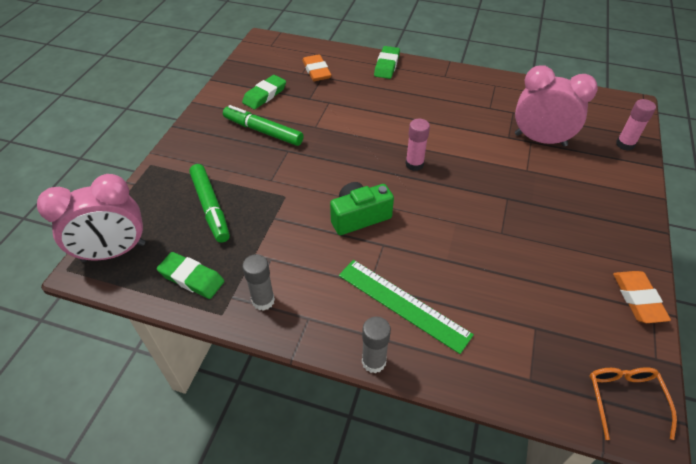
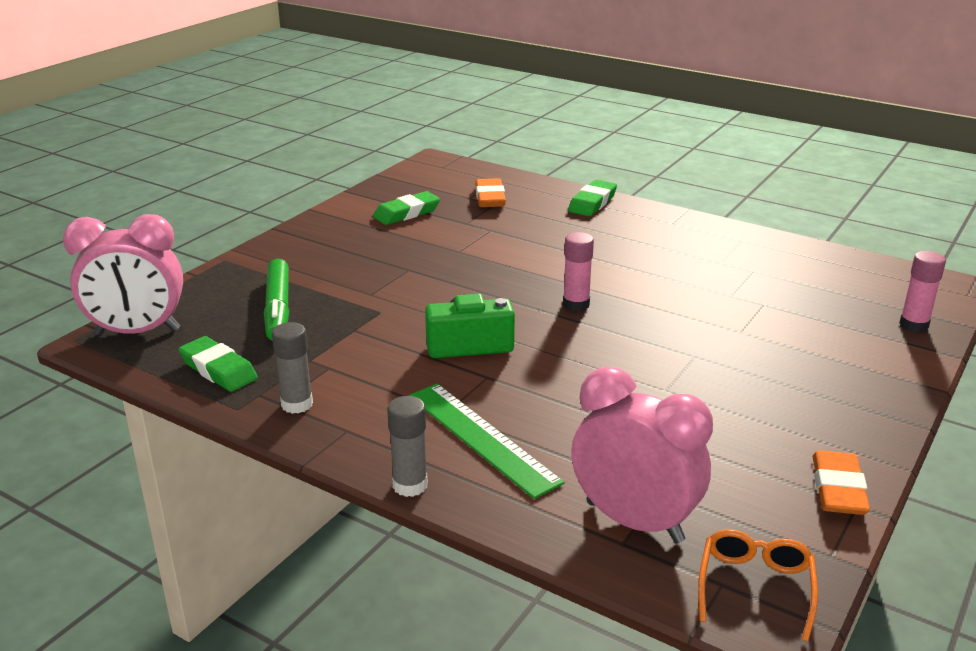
camera: 15 degrees right, 20 degrees down
(263, 131) = (385, 247): green marker -> none
(540, 140) = (779, 304): pink clock -> pink clock (634, 521)

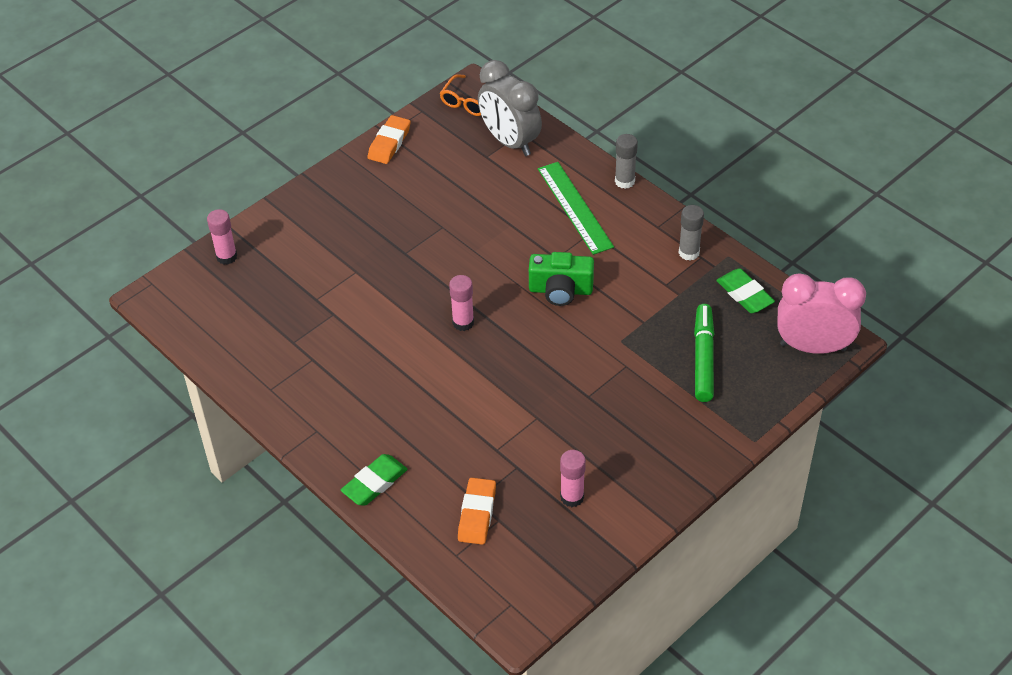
camera: 165 degrees left, 20 degrees up
(407, 213) = (572, 497): green eraser -> pink glue stick
(634, 521) = (510, 142): pink clock -> grey clock

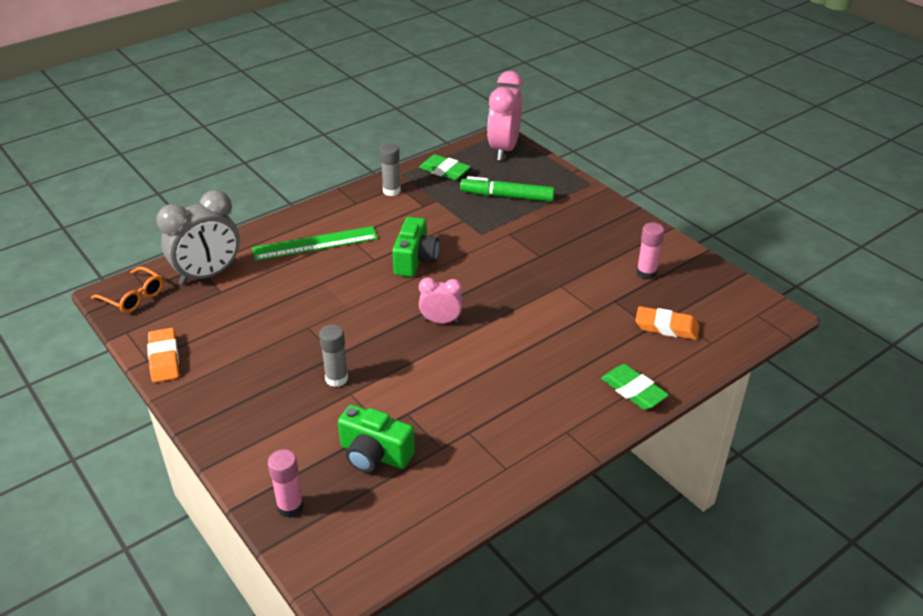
camera: 85 degrees left, 10 degrees down
(283, 299) = (374, 454): none -> green camera
(389, 143) = (164, 358): orange eraser -> orange eraser turned 45 degrees clockwise
(463, 322) = (441, 321): pink glue stick -> pink clock
(624, 181) = (294, 214): grey glue stick -> grey glue stick (336, 379)
(744, 294) = (444, 171): green eraser -> green eraser turned 60 degrees clockwise

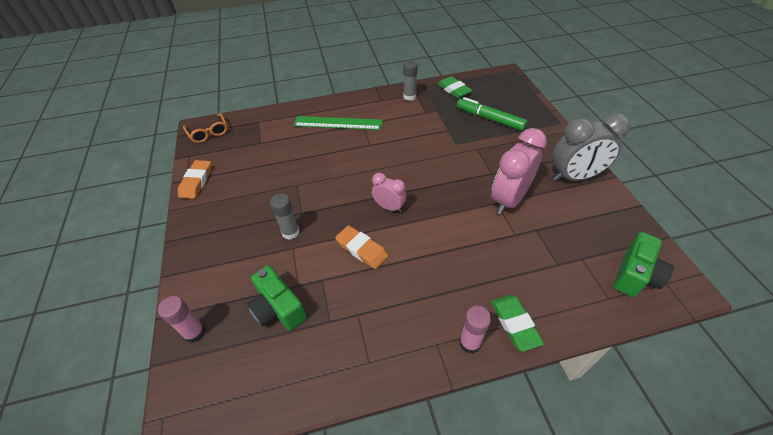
camera: 25 degrees right, 10 degrees up
(208, 275) = (260, 129): grey clock -> grey clock (574, 177)
(415, 260) = (397, 152): green camera -> green camera (635, 275)
(504, 149) = (505, 82): pink clock -> pink clock (508, 199)
(646, 273) = (575, 212): pink glue stick -> pink glue stick (470, 343)
(666, 327) = (572, 269): orange eraser -> orange eraser (361, 249)

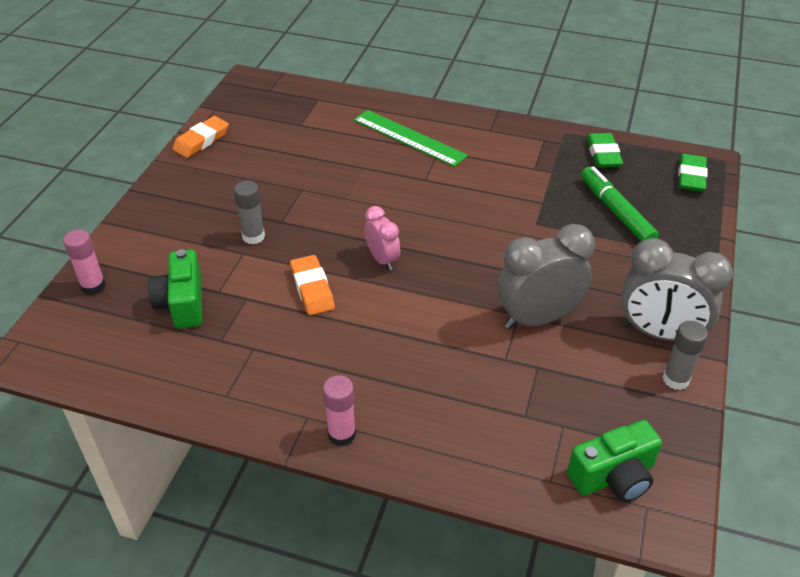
camera: 30 degrees right, 5 degrees down
(208, 132) = (254, 91): orange glasses -> none
(409, 97) = (532, 140): grey glue stick -> grey glue stick (675, 379)
(508, 199) = (538, 318): pink clock -> grey clock
(514, 324) = (408, 444): green eraser -> green eraser (691, 177)

